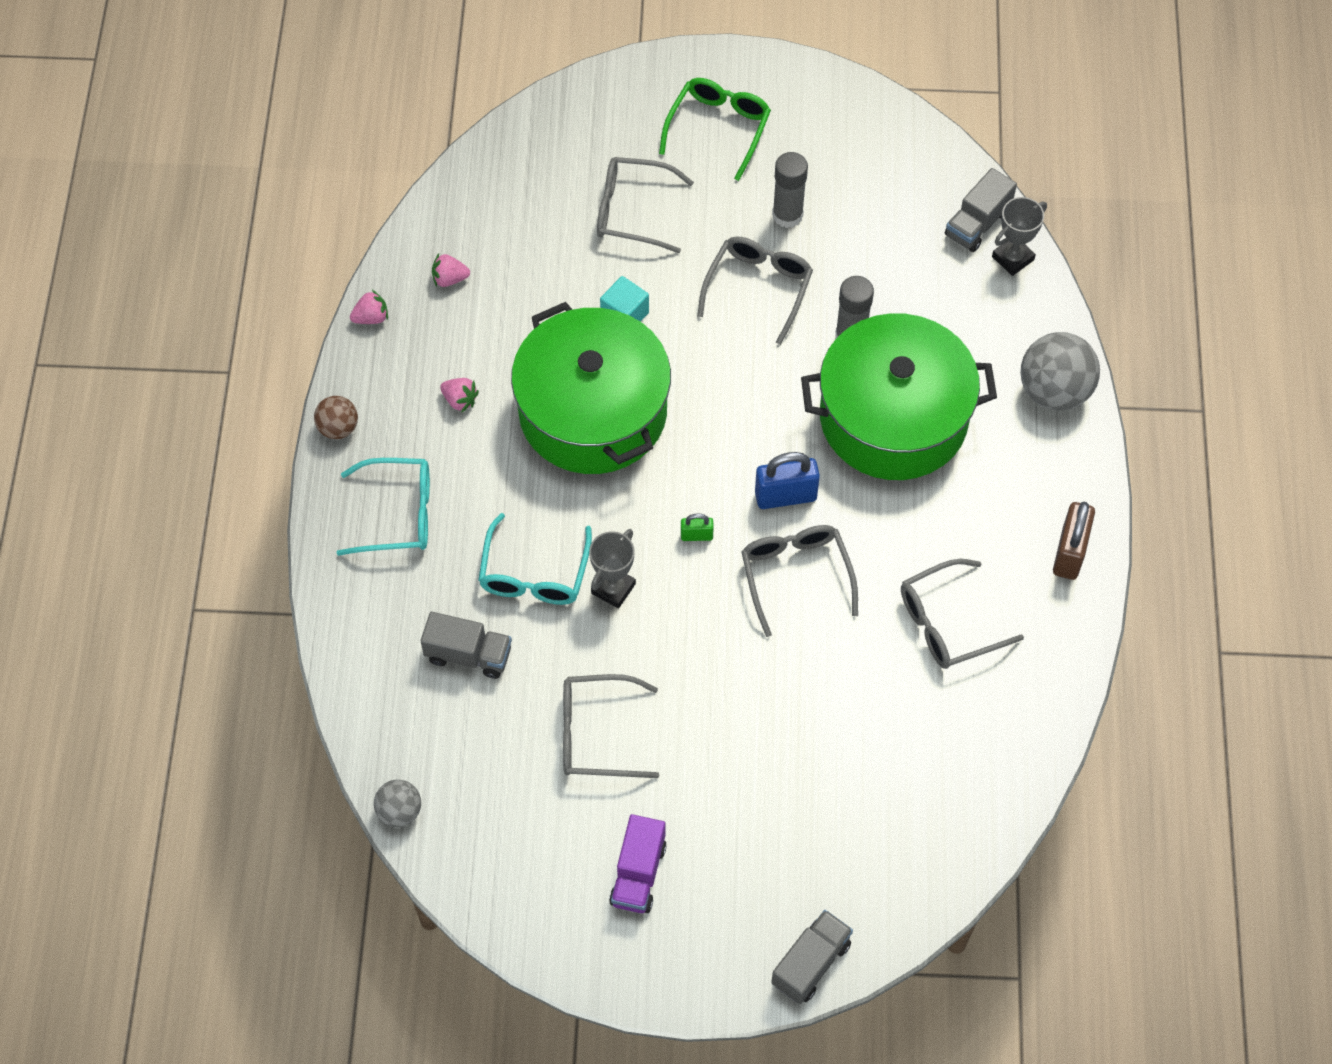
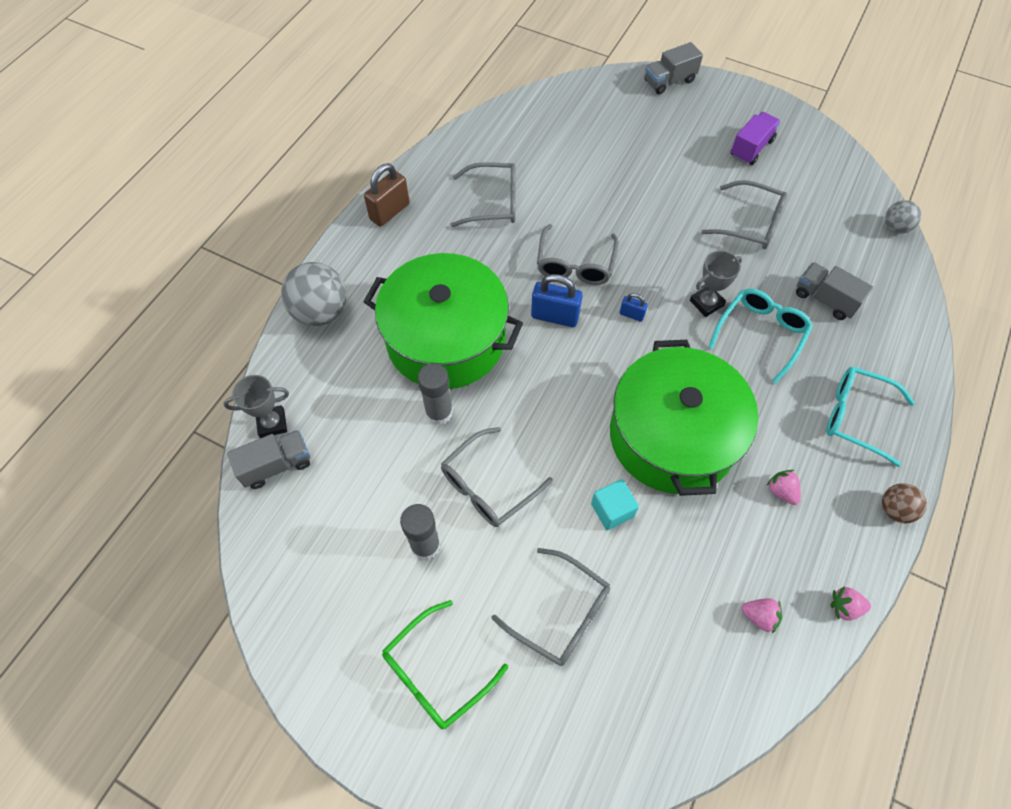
camera: 155 degrees left, 0 degrees up
(696, 535) = (631, 314): green padlock -> blue padlock

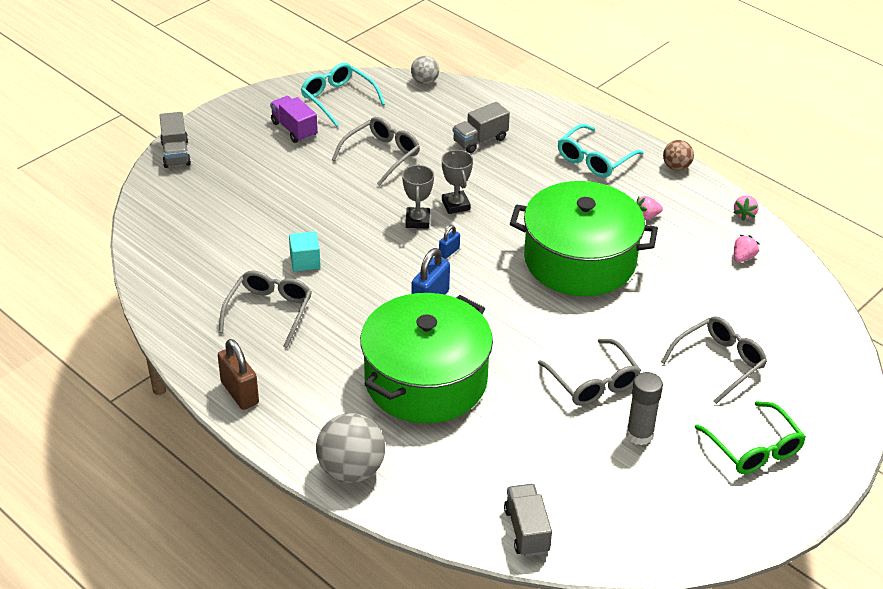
camera: 75 degrees left, 20 degrees down
(272, 423) = (476, 528): grey trophy -> grey trophy (417, 221)
(439, 412) = (507, 400): grey glue stick -> none
(575, 264) = (376, 273): grey glasses -> none
(612, 510) = (637, 312): turquoise cube -> turquoise cube (305, 261)
(760, 334) = (500, 184): turquoise glasses -> turquoise glasses (338, 99)

